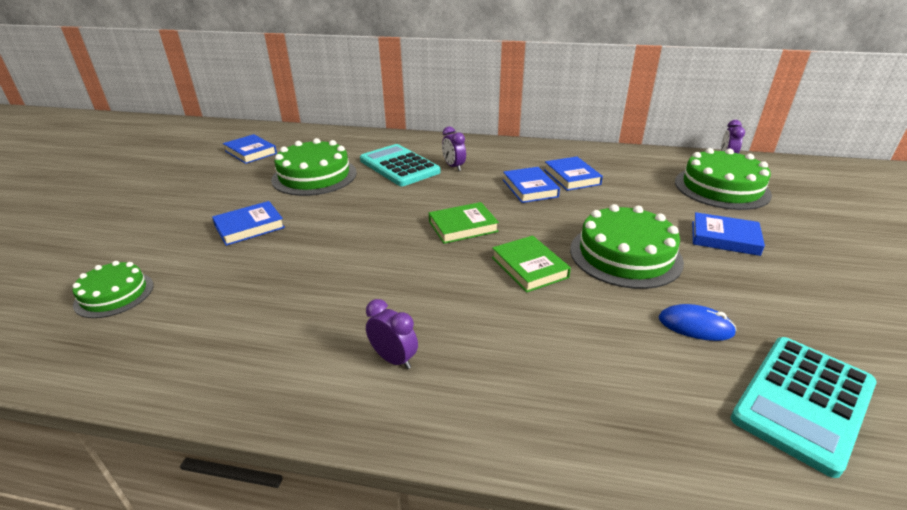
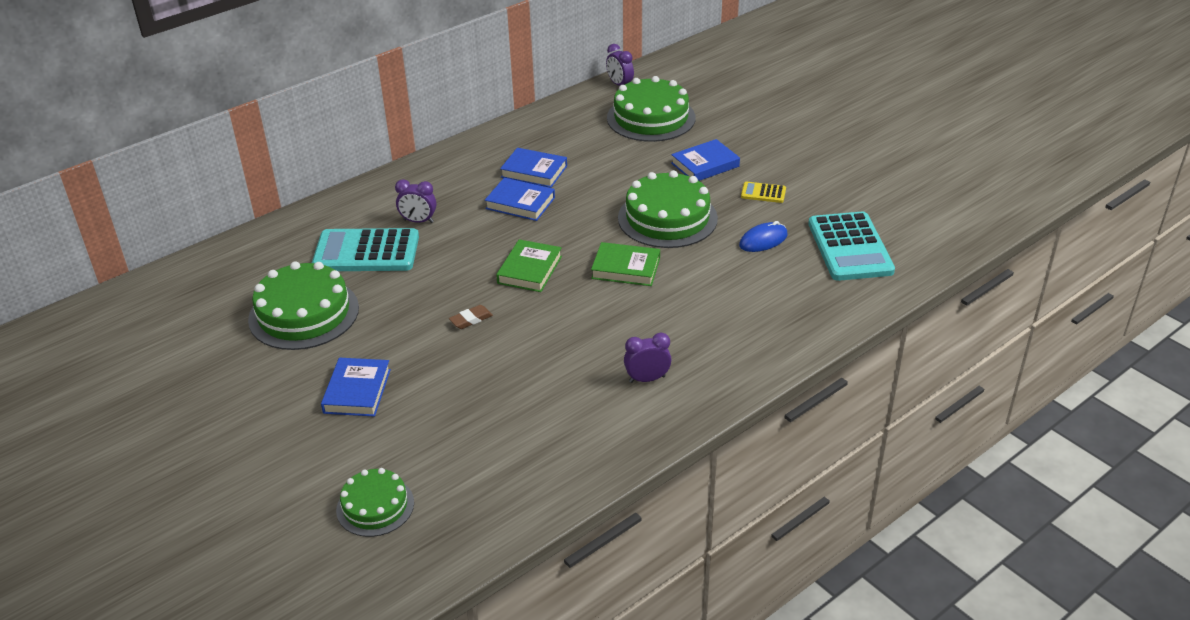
camera: 50 degrees left, 5 degrees up
(251, 152) = (164, 338): blue book -> none
(374, 231) = (471, 319): none -> brown eraser
(757, 288) = (763, 193): none -> yellow calculator

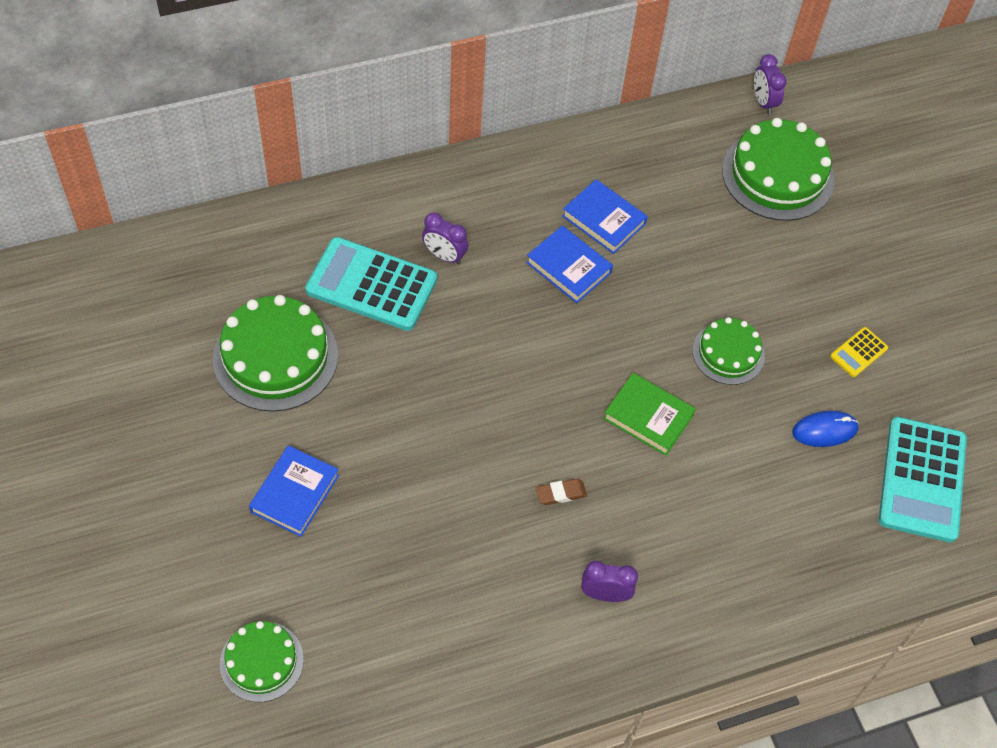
camera: 15 degrees right, 20 degrees up
(471, 319) = (449, 433): brown eraser -> brown eraser (561, 494)
(529, 270) = (540, 379): green book -> none
(667, 218) = (728, 353): green cake -> green cake, size x0.59
(705, 165) = (809, 280): blue book -> none
(763, 193) = (858, 352): yellow calculator -> yellow calculator turned 75 degrees counterclockwise

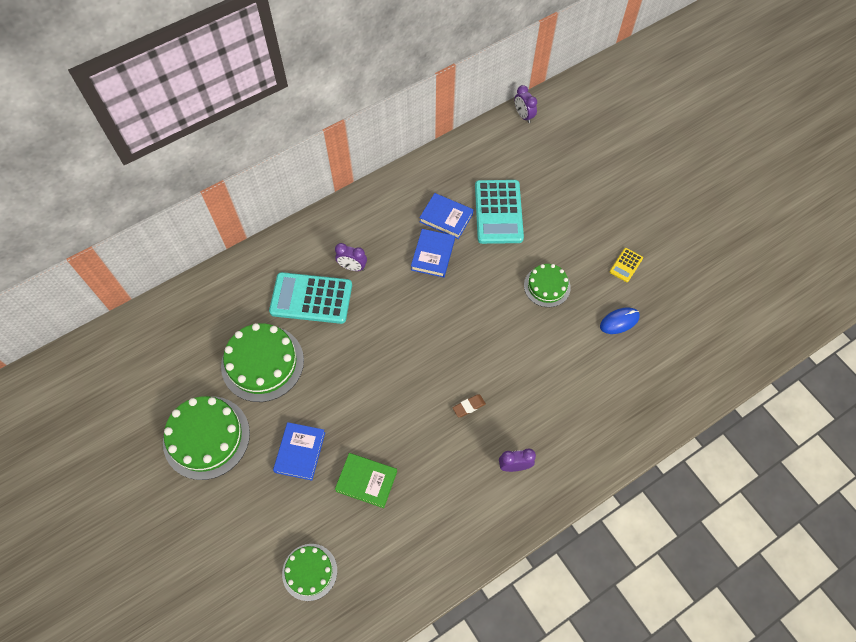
camera: 10 degrees left, 5 degrees up
(569, 267) = (433, 255): blue book -> blue book turned 75 degrees clockwise
(648, 417) = (509, 341): green book -> green book (366, 481)
(777, 175) = (545, 161): green cake -> green cake (206, 437)
(922, 480) = (686, 338): turquoise calculator -> turquoise calculator (498, 212)

